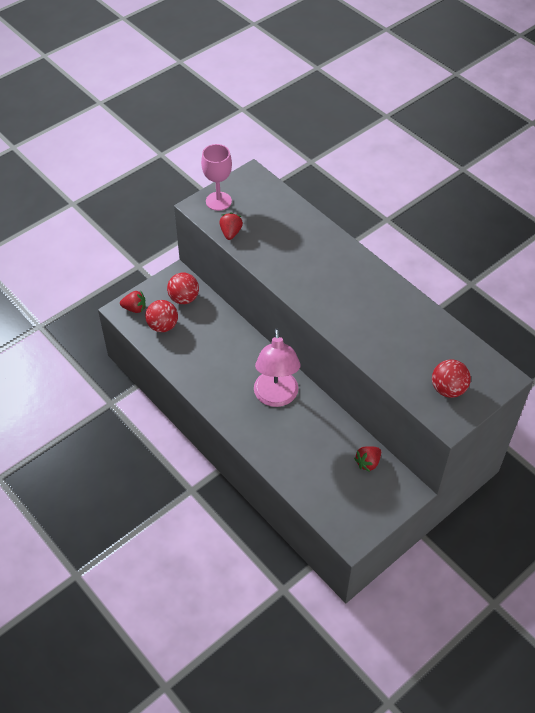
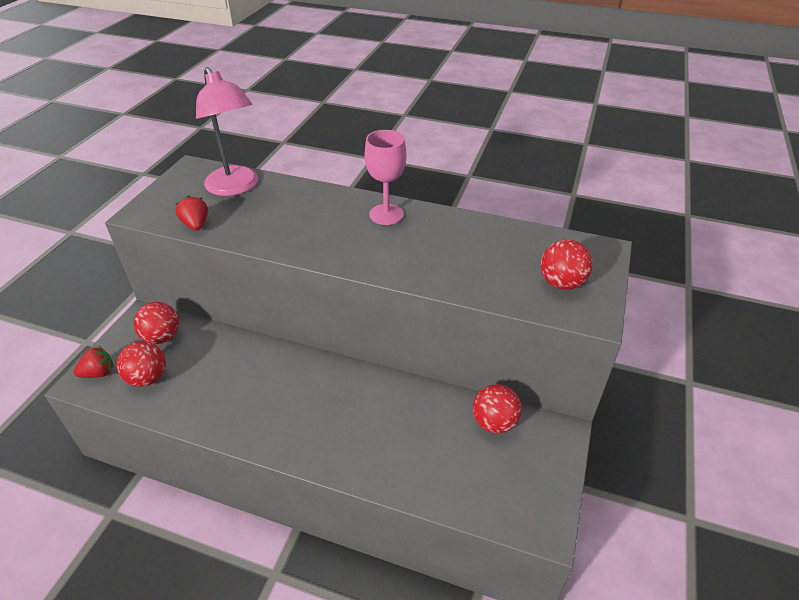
camera: 30 degrees left, 10 degrees down
(218, 201) = (163, 201): pink goblet -> pink goblet (386, 214)
(276, 397) = (339, 398): pink lamp -> pink lamp (236, 187)
(368, 463) = (494, 422): red strawberry -> red ball

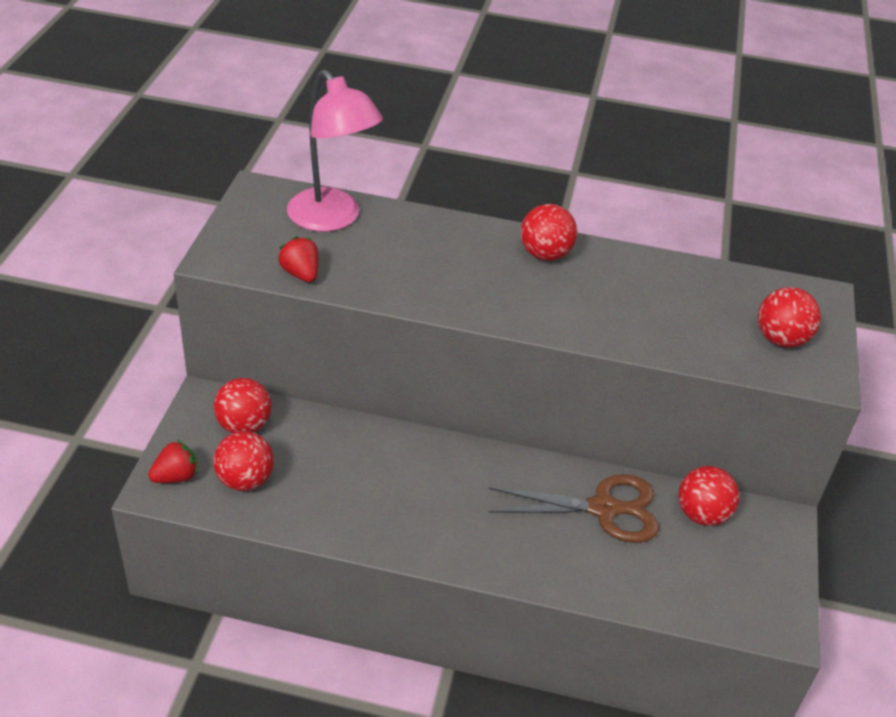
camera: 10 degrees left, 0 degrees up
(386, 214) = (545, 254): pink goblet -> red ball
(415, 414) = (604, 509): none -> brown scissors

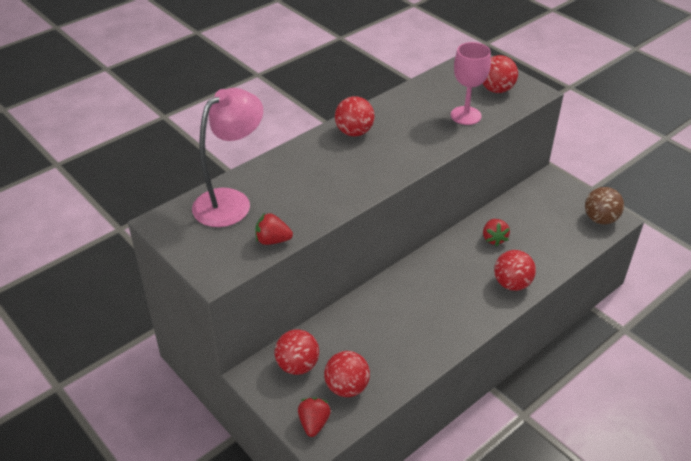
camera: 50 degrees left, 0 degrees up
(332, 219) = (231, 201): pink lamp -> pink lamp turned 45 degrees counterclockwise
(604, 509) = (494, 239): brown scissors -> red strawberry
(689, 332) = (466, 115): none -> pink goblet
(702, 514) = (525, 205): red ball -> red ball (512, 284)
(765, 610) = (600, 219): none -> brown ball

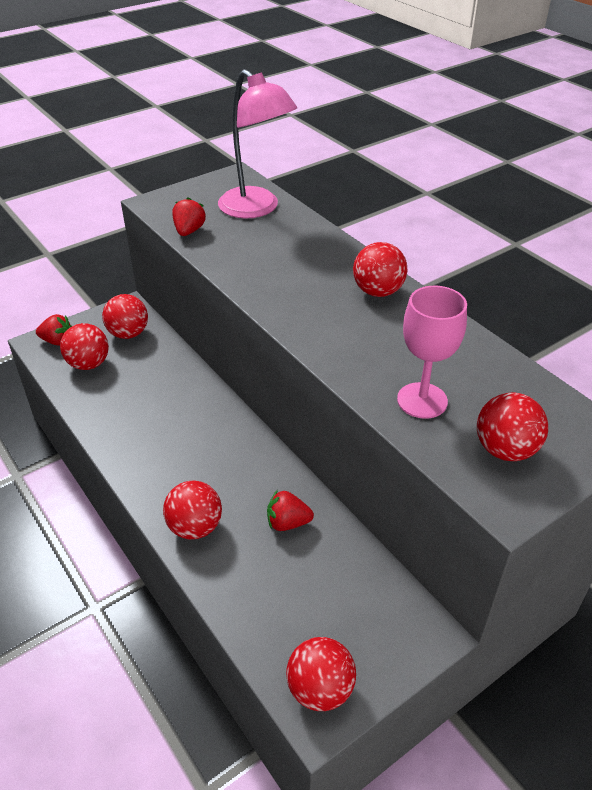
camera: 95 degrees right, 0 degrees up
(600, 219) = (320, 689): brown ball -> red ball

